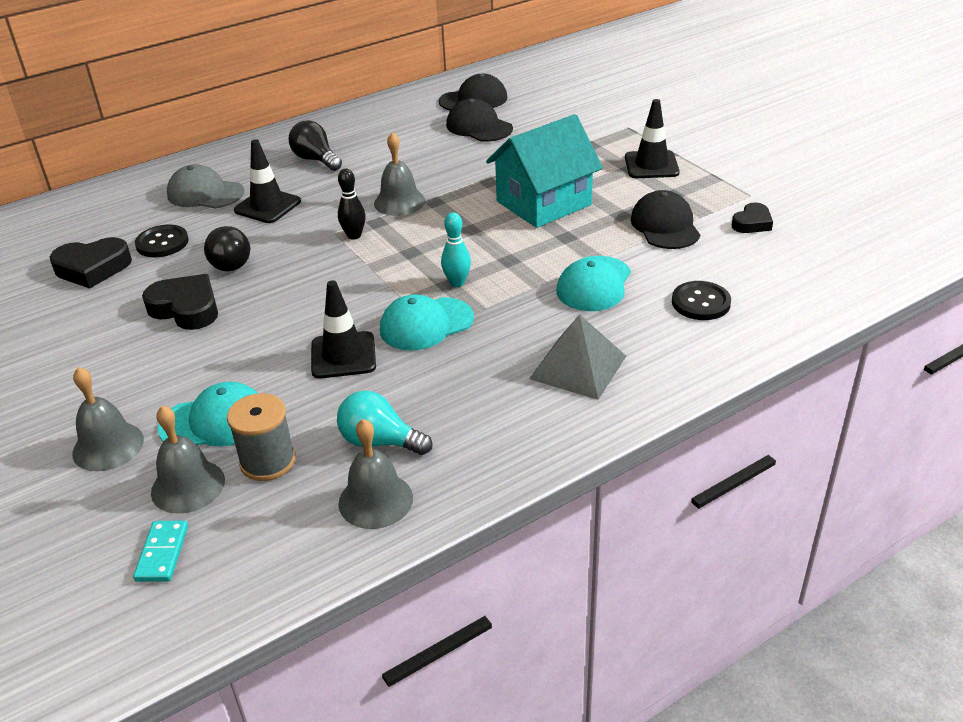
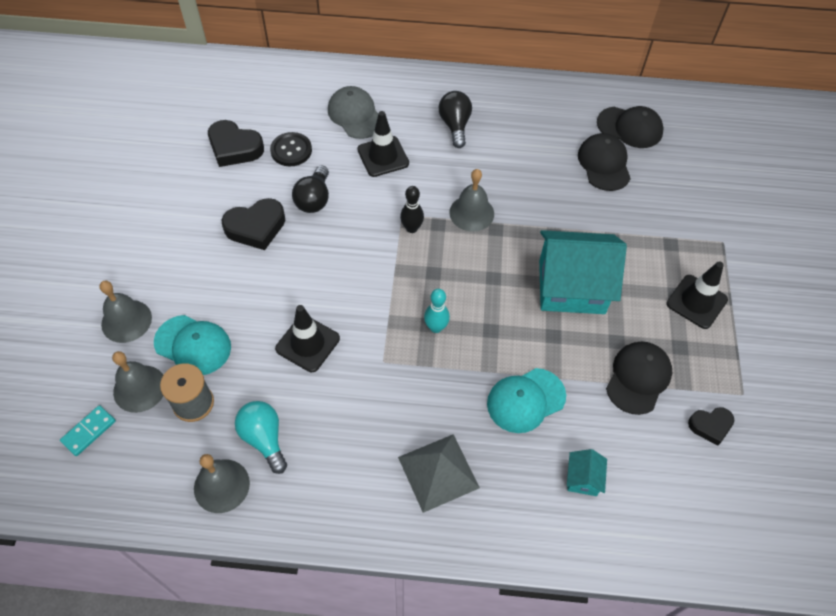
camera: 35 degrees right, 20 degrees up
(186, 308) = (256, 227): black heart -> black heart turned 90 degrees clockwise
(426, 324) = (381, 353): turquoise cap -> none
(700, 302) = (583, 478): black button -> turquoise house

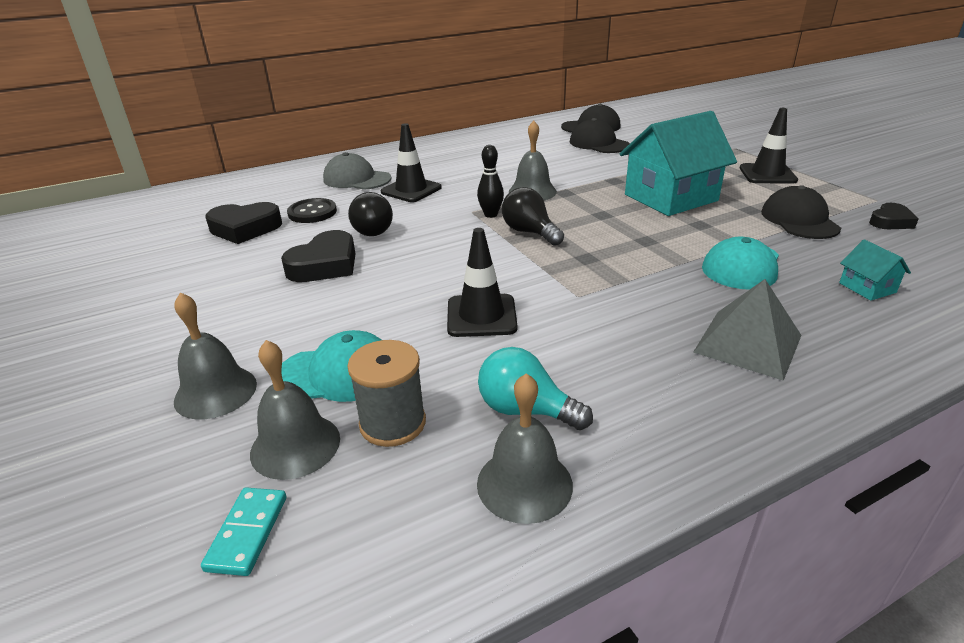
camera: 30 degrees left, 25 degrees down
(436, 327) = (596, 257): turquoise bowling pin -> none
(455, 125) = (455, 160): black light bulb -> black light bulb (529, 232)

